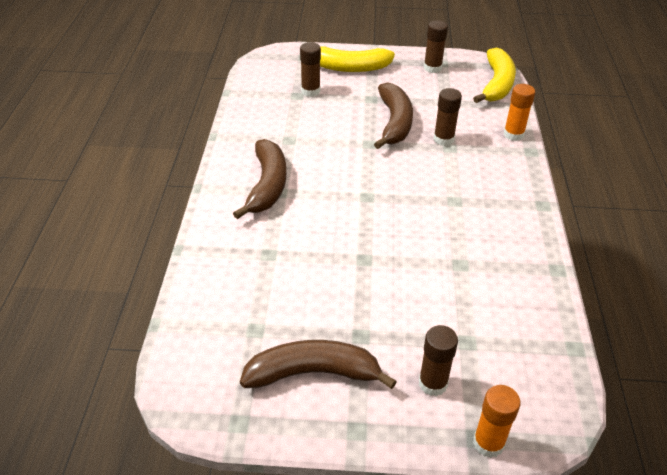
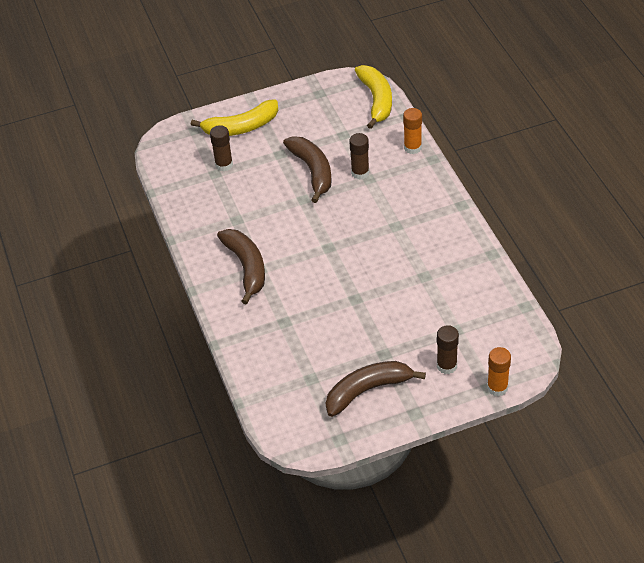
camera: 20 degrees left, 5 degrees up
(432, 68) = (314, 102): brown glue stick -> none

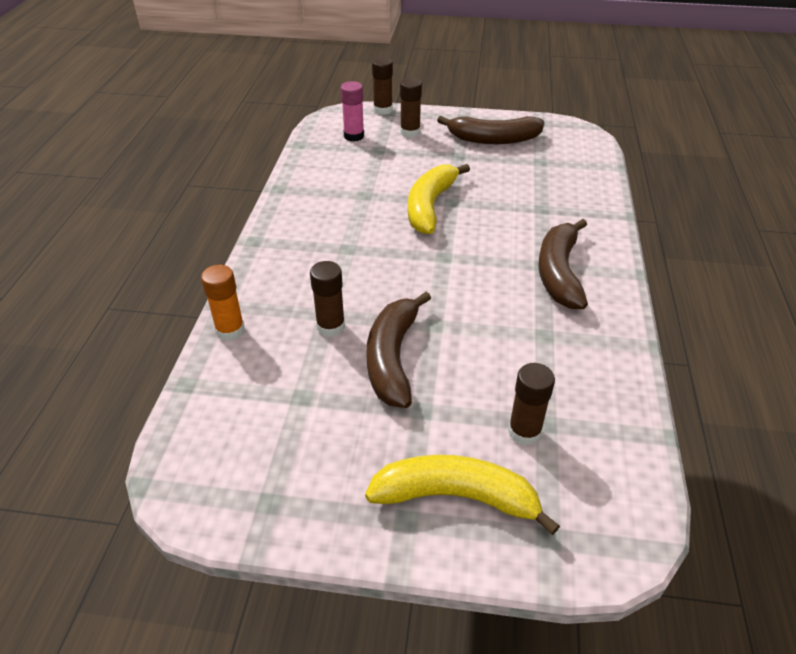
camera: 155 degrees left, 5 degrees down
(376, 100) = (196, 435): yellow banana -> yellow banana (430, 206)
(490, 338) = (354, 136): none -> pink glue stick
(497, 388) = (383, 110): orange glue stick -> brown glue stick

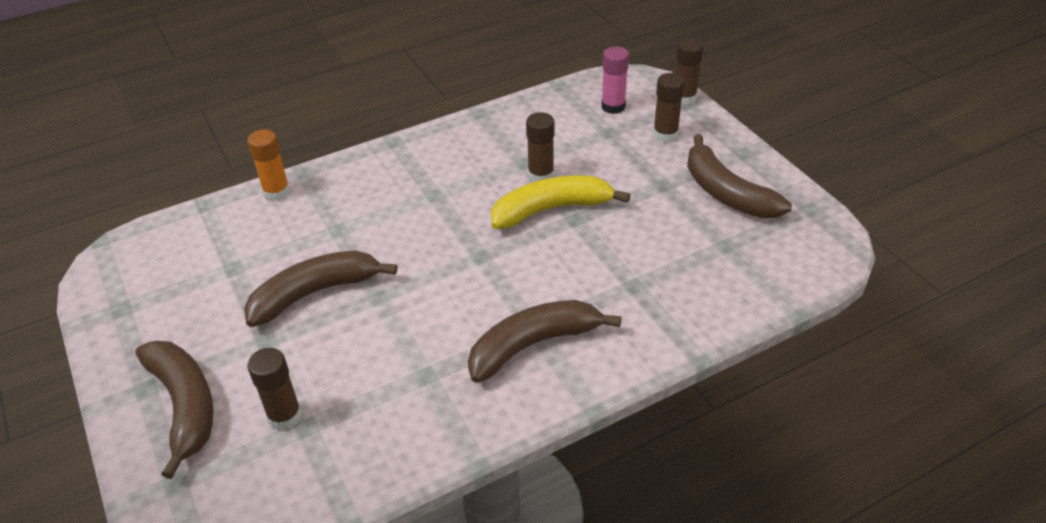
camera: 55 degrees right, 0 degrees up
(330, 327) = (324, 239): brown glue stick -> brown glue stick (541, 175)
(456, 497) = (184, 406): yellow banana -> brown banana

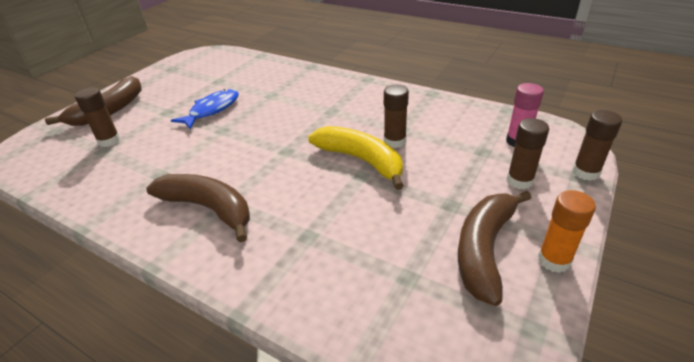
camera: 60 degrees right, 5 degrees down
(276, 192) = (287, 67): orange glue stick -> orange glue stick (554, 260)
(315, 293) = (212, 110): brown banana -> blue fish

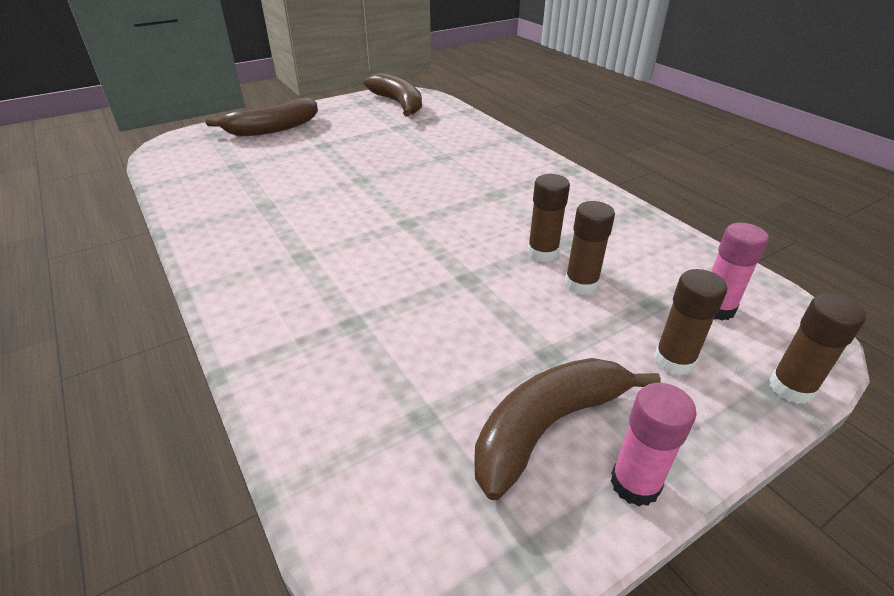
camera: 25 degrees right, 0 degrees up
(109, 141) = (249, 158): brown glue stick -> brown glue stick (581, 284)
(209, 208) = (281, 256): brown banana -> brown banana (398, 104)
(212, 110) = (368, 155): blue fish -> none
(361, 160) = (482, 261): yellow banana -> none
(554, 260) = (635, 484): orange glue stick -> pink glue stick

